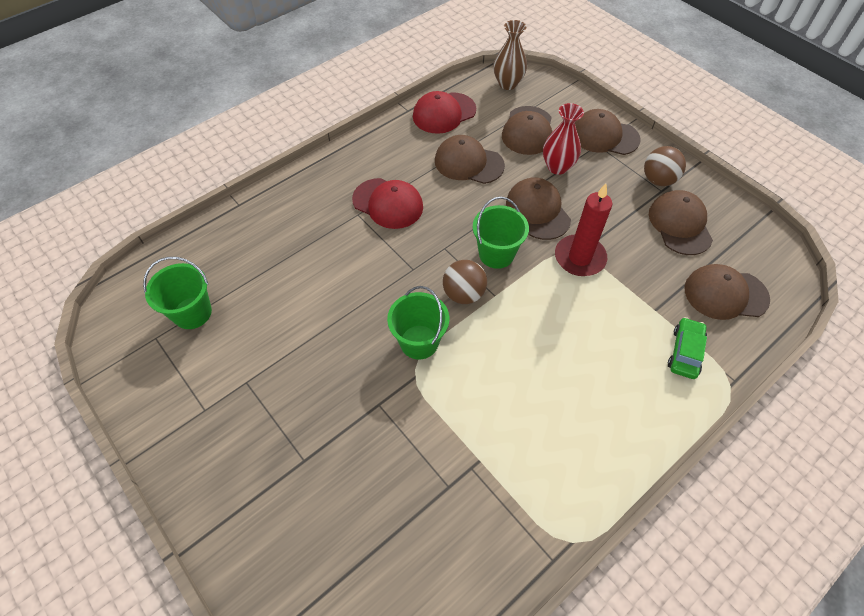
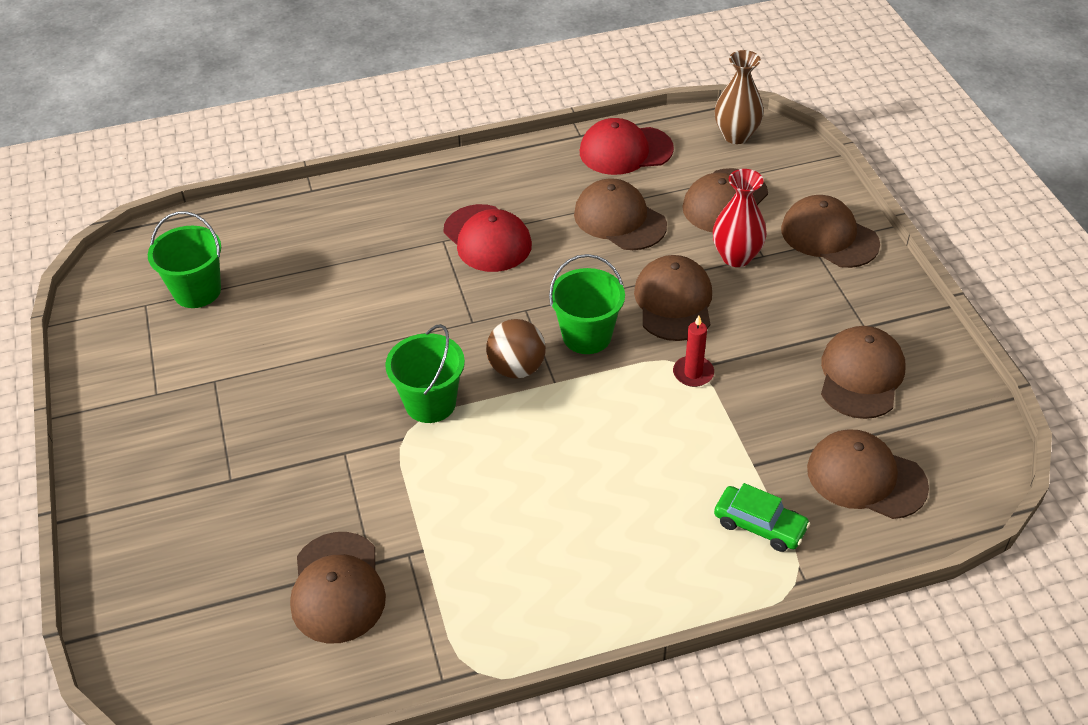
camera: 25 degrees right, 10 degrees down
(435, 518) = (337, 588): none -> brown cap
(579, 258) = (693, 373): red candle -> red candle, size x0.56
(658, 180) = (869, 312): brown ball -> none
(685, 352) = (759, 525): green car -> green car turned 75 degrees clockwise

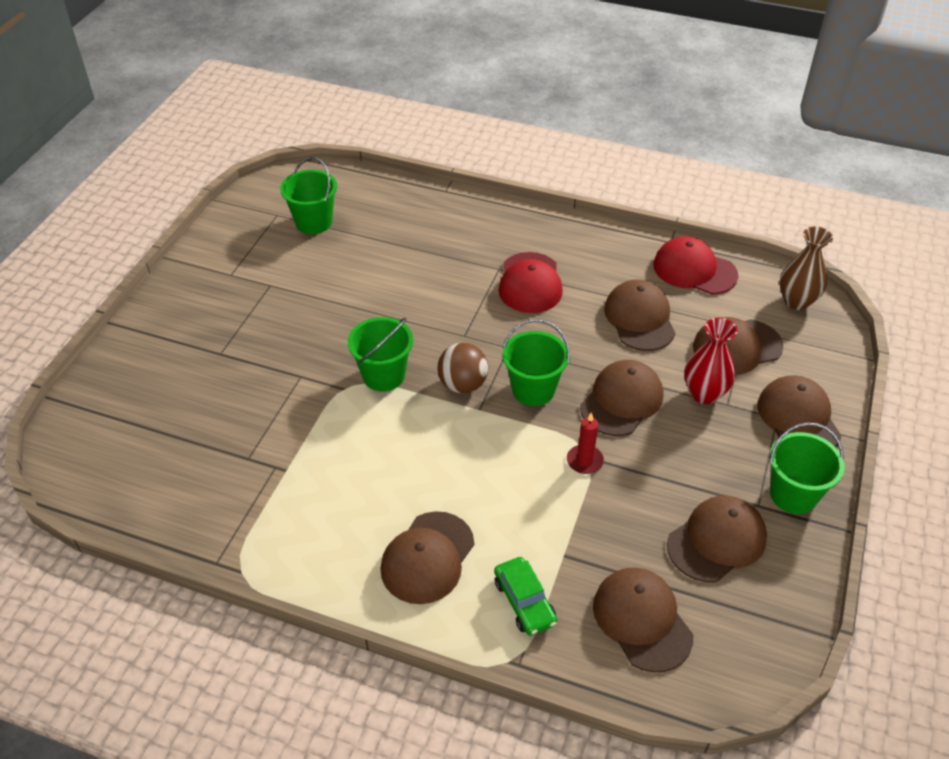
camera: 35 degrees right, 0 degrees up
(337, 588) = (214, 461): brown cap -> brown cap (427, 557)
(882, 302) = (793, 494): none -> green bucket

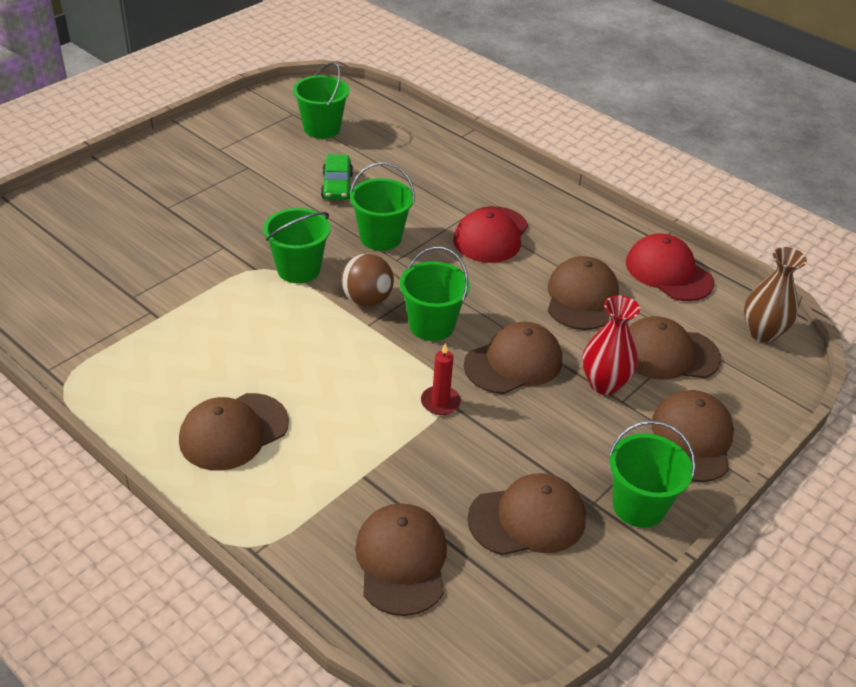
camera: 20 degrees right, 5 degrees down
(437, 318) = (380, 237): none -> green bucket
(524, 602) = (297, 502): green car -> green car (337, 186)

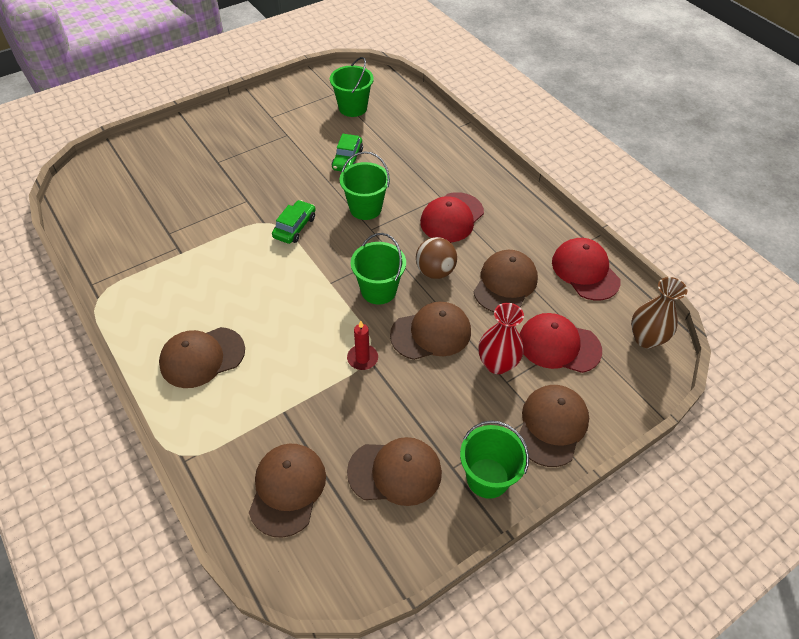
camera: 15 degrees right, 10 degrees up
(298, 269) = (295, 227): green bucket -> green car
(367, 300) = (337, 261): brown ball -> brown ball (435, 271)
(668, 354) = (559, 345): brown cap -> red cap

